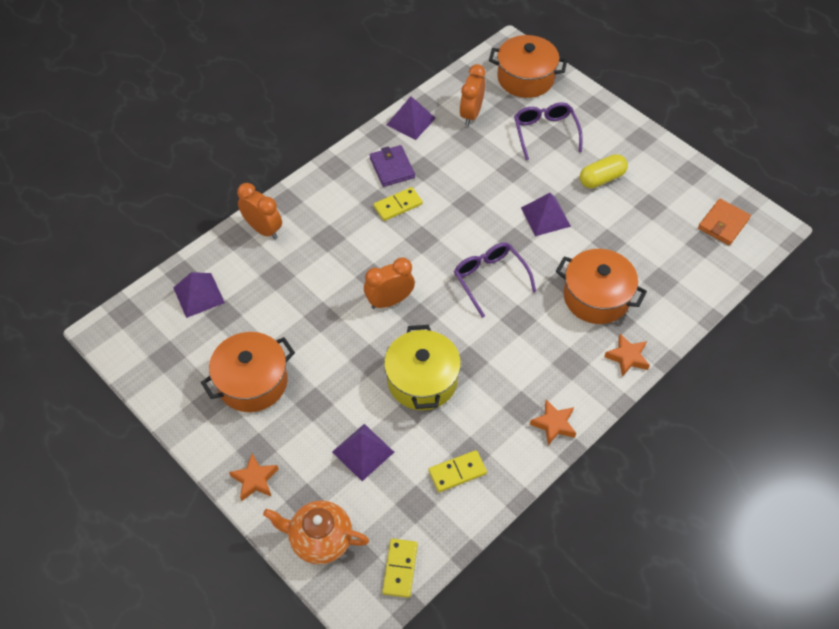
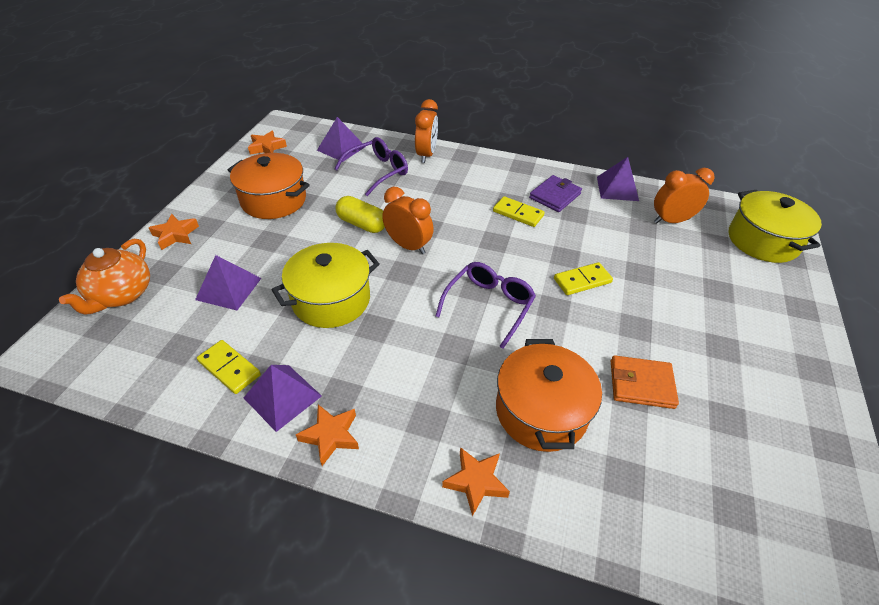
camera: 60 degrees right, 10 degrees down
(146, 361) = (267, 147): none -> orange star
(320, 539) = (122, 295): orange teapot -> orange teapot turned 150 degrees counterclockwise
(400, 568) = (96, 364): yellow domino -> yellow domino (582, 280)
(525, 78) = (762, 241): orange pot -> yellow pot
(545, 133) = (715, 281): purple glasses -> purple glasses (377, 172)
(545, 217) = (608, 321): purple pyramid -> purple pyramid (282, 397)
(601, 178) = (712, 352): yellow capsule -> yellow capsule (362, 224)
(723, 224) = (796, 525): orange wallet -> orange wallet (641, 384)

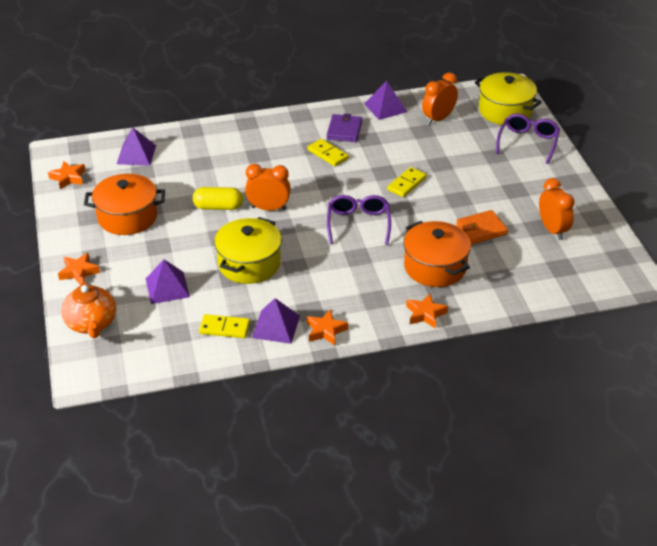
camera: 30 degrees left, 5 degrees down
(377, 172) = (188, 163): purple glasses -> purple glasses (528, 143)
(426, 155) = (215, 133): orange clock -> orange clock (552, 230)
(518, 213) = (328, 154): yellow domino -> yellow domino turned 45 degrees clockwise

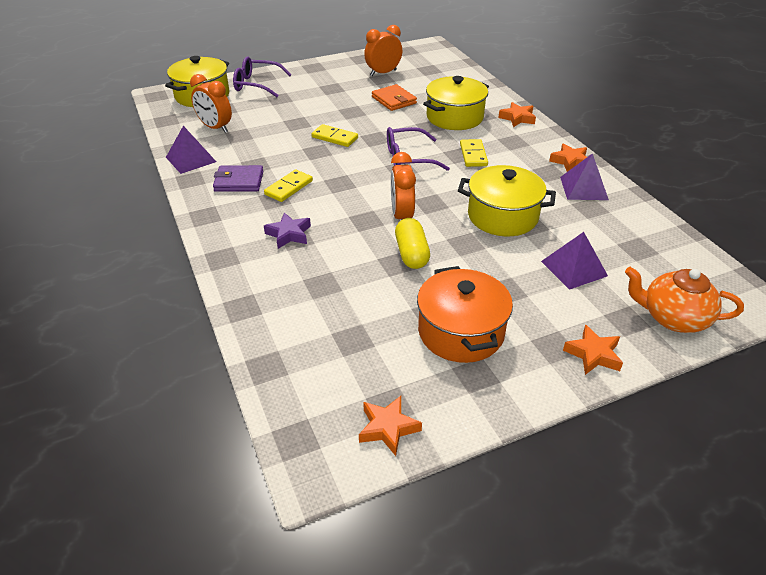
camera: 100 degrees left, 0 degrees up
(91, 324) = (673, 318): orange teapot -> orange teapot turned 135 degrees counterclockwise
(136, 154) = (310, 356): purple pyramid -> none
(224, 328) = (608, 218): yellow domino -> yellow domino (473, 155)
(264, 152) = (289, 234): none -> purple star
(435, 267) = (454, 117): orange pot -> yellow pot

